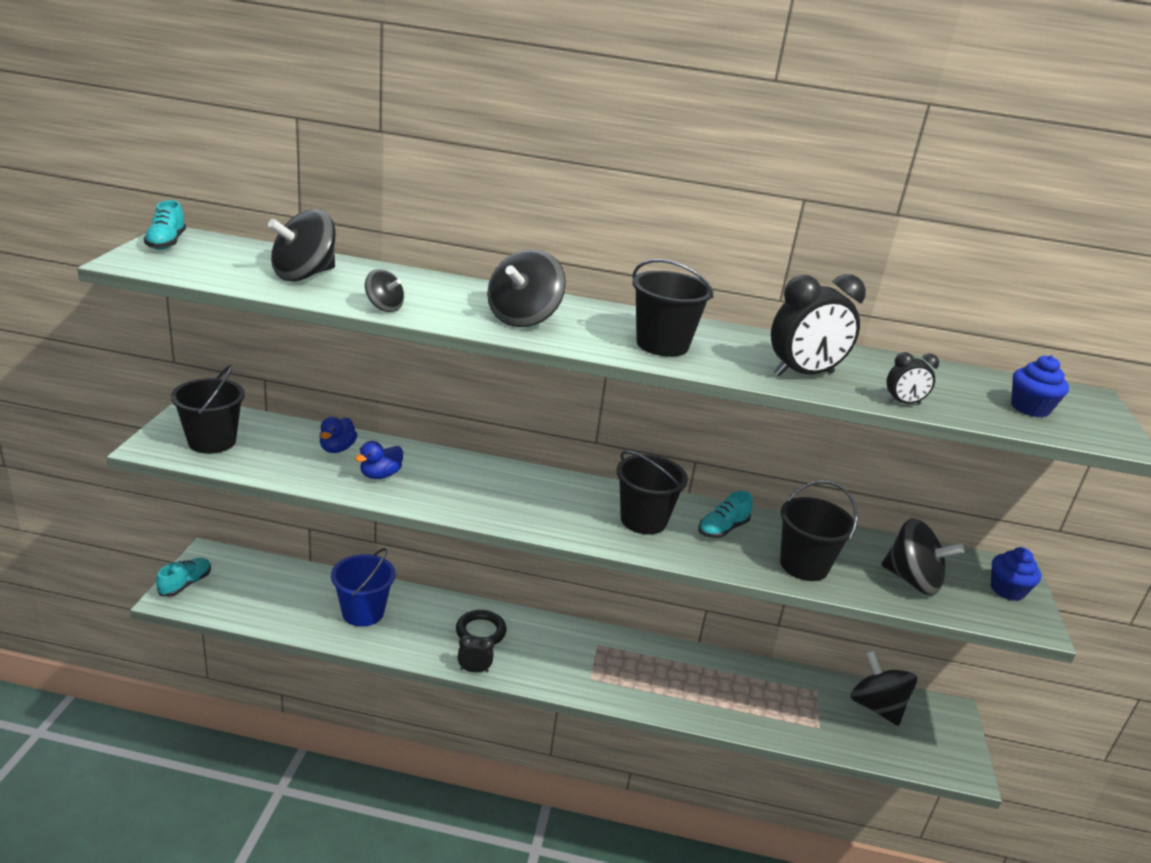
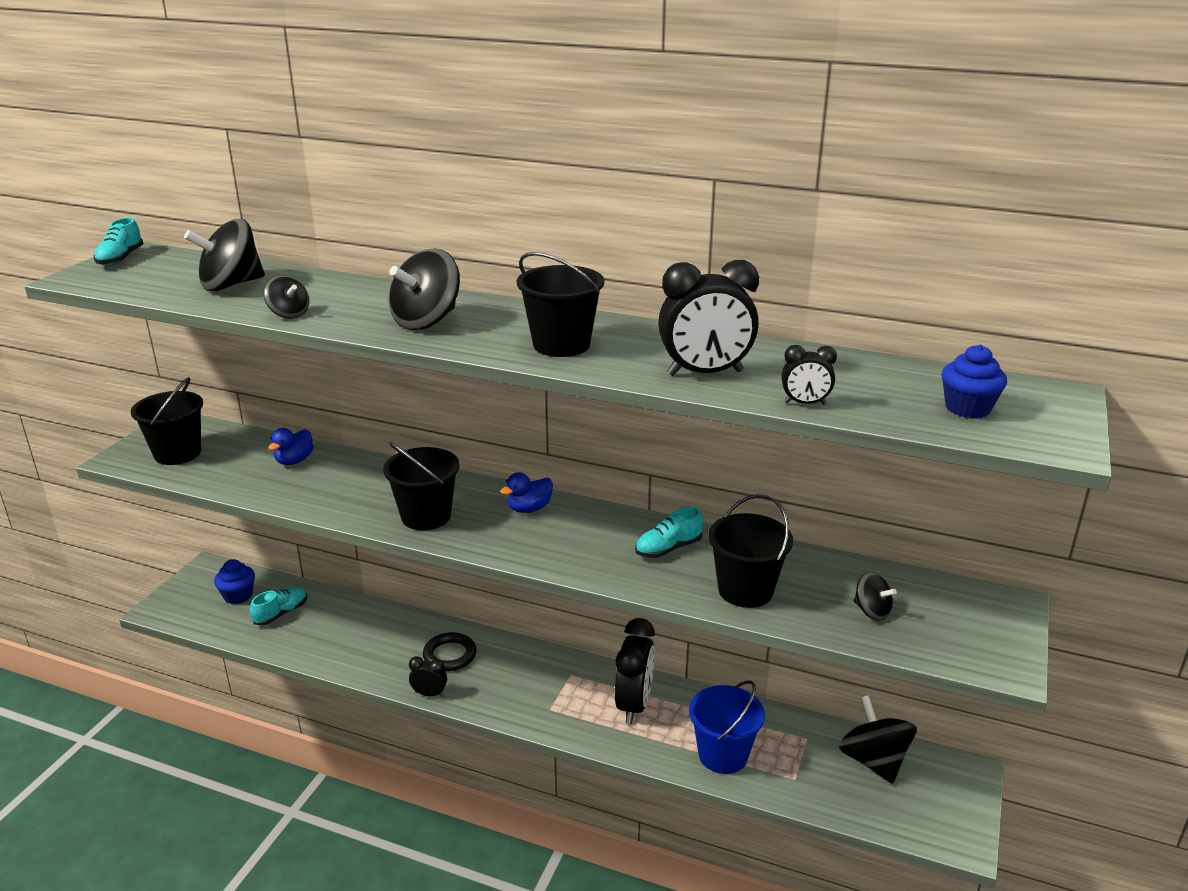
camera: 15 degrees right, 0 degrees up
(185, 584) = (177, 596): turquoise shoe -> turquoise shoe (281, 613)
(363, 612) = (337, 630): blue bucket -> blue bucket (723, 755)
(380, 475) = (325, 487): blue duck -> blue duck (529, 509)
(643, 520) = (582, 537): black bucket -> black bucket (426, 516)
(663, 669) = (634, 705): none -> black clock
(912, 580) = (871, 611): black spinning top -> black spinning top, size x0.54
(1007, 590) = (989, 626): blue cupcake -> blue cupcake (238, 595)

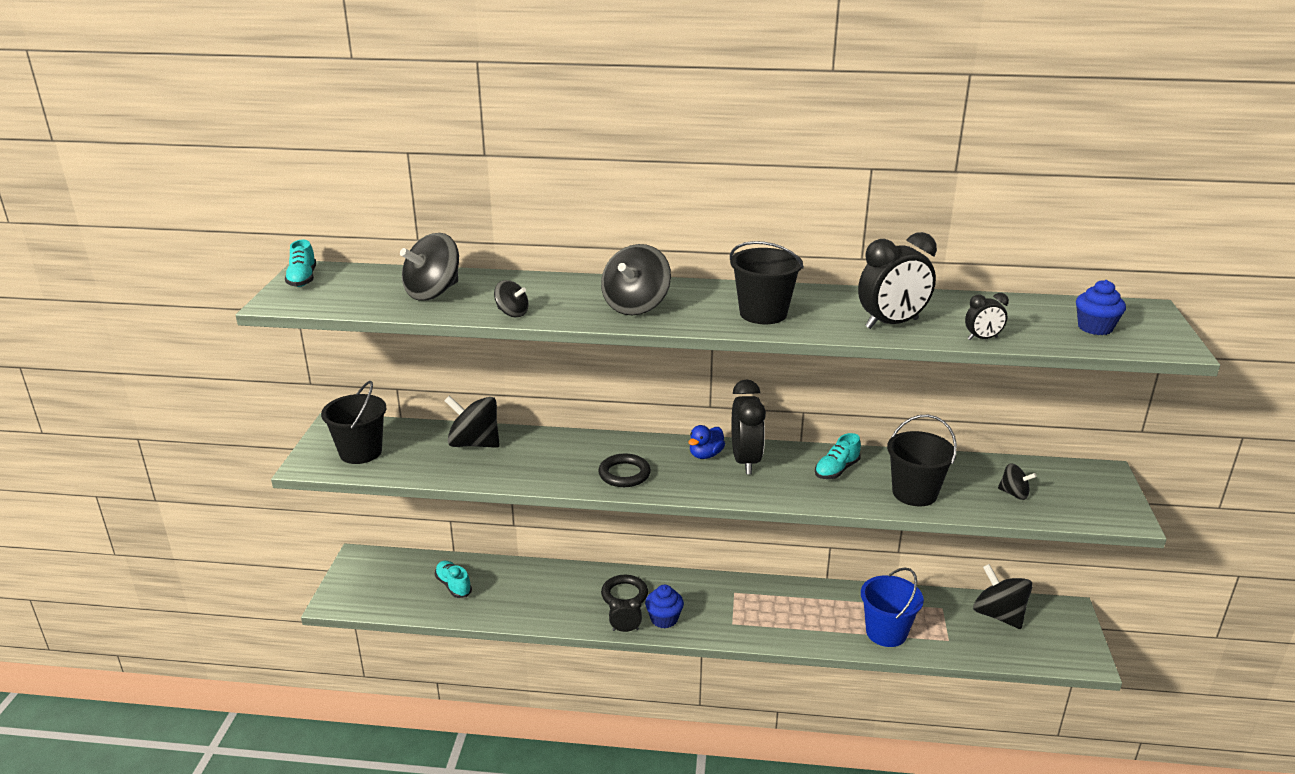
camera: 15 degrees left, 0 degrees up
(238, 595) = (403, 577): blue cupcake -> blue cupcake (664, 619)
(281, 613) = (453, 586): turquoise shoe -> turquoise shoe turned 60 degrees counterclockwise
(294, 461) = (474, 443): blue duck -> black spinning top
(426, 516) = (624, 474): black bucket -> black ring
(634, 705) = (798, 607): black clock -> black clock (746, 461)

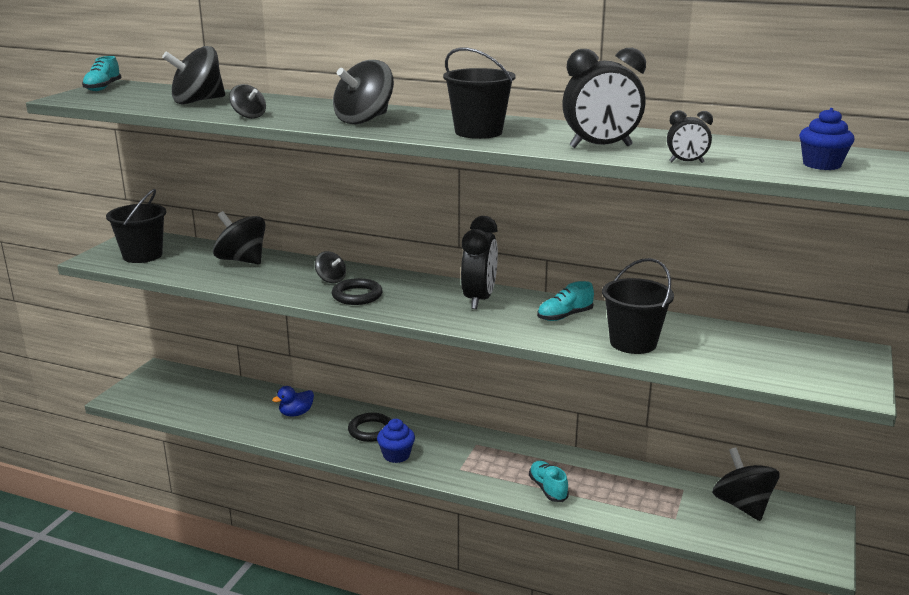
camera: 15 degrees right, 5 degrees down
(453, 586) = (224, 401): turquoise shoe -> turquoise shoe (548, 489)
(625, 629) = (355, 458): black clock -> none
(705, 455) = (444, 291): blue duck -> blue duck (296, 413)
(886, 632) = (611, 501): blue bucket -> none
(1014, 494) = (741, 356): black spinning top -> black spinning top (331, 279)

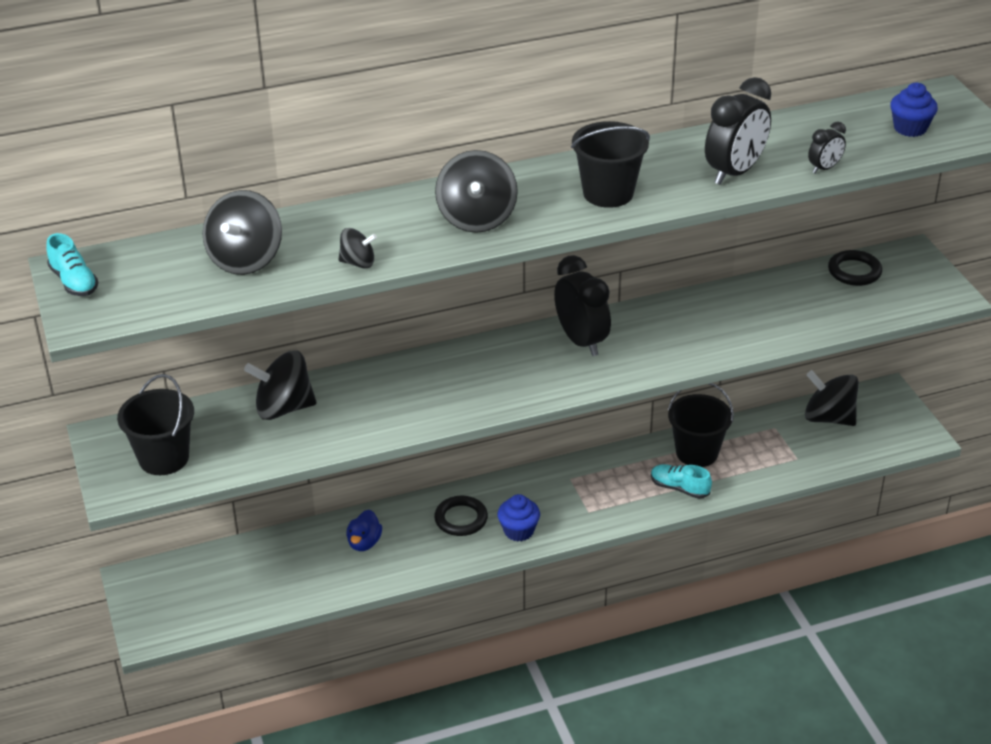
camera: 40 degrees left, 15 degrees up
(331, 279) = (415, 387): black spinning top -> none
(357, 295) = (471, 394): black ring -> black ring (854, 271)
(564, 316) = (674, 324): turquoise shoe -> none
(633, 343) = (760, 327): black bucket -> black bucket (697, 453)

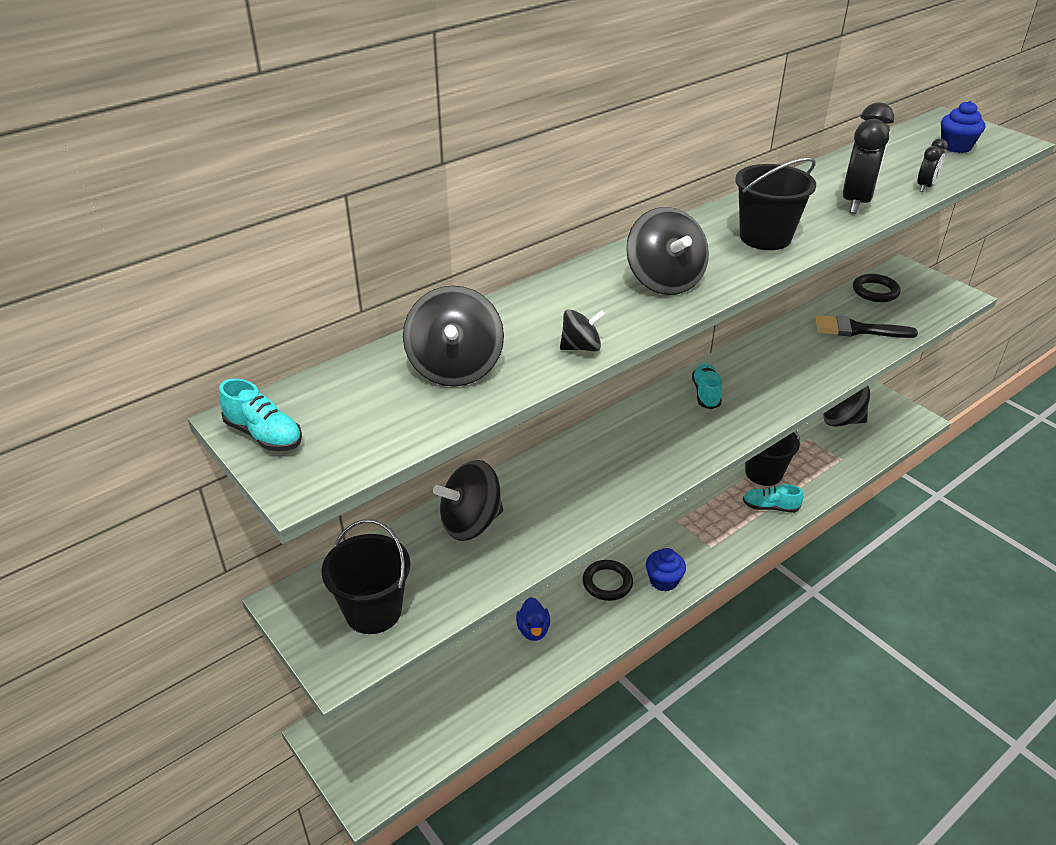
camera: 20 degrees left, 0 degrees up
(581, 341) = (706, 394): black clock -> turquoise shoe
(796, 309) = (857, 329): none -> black brush

